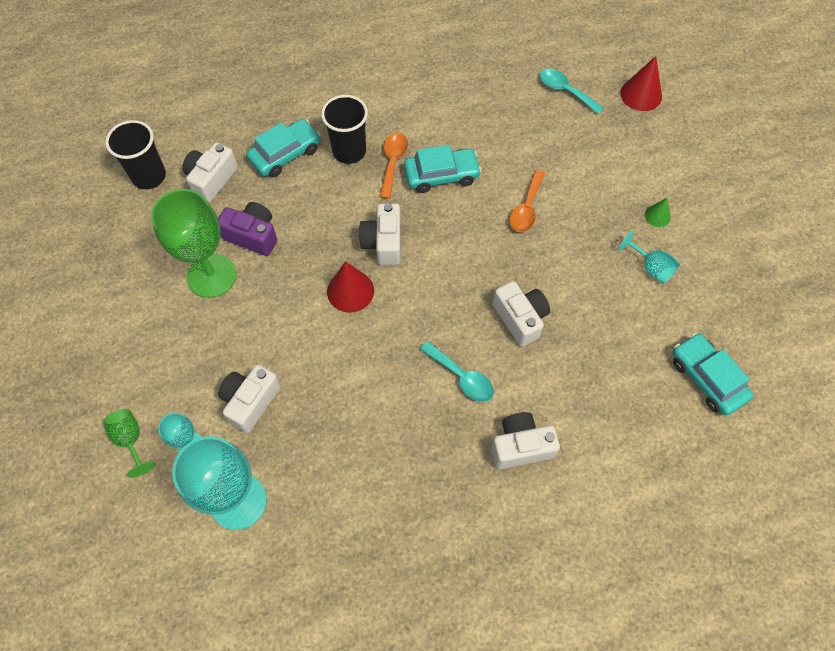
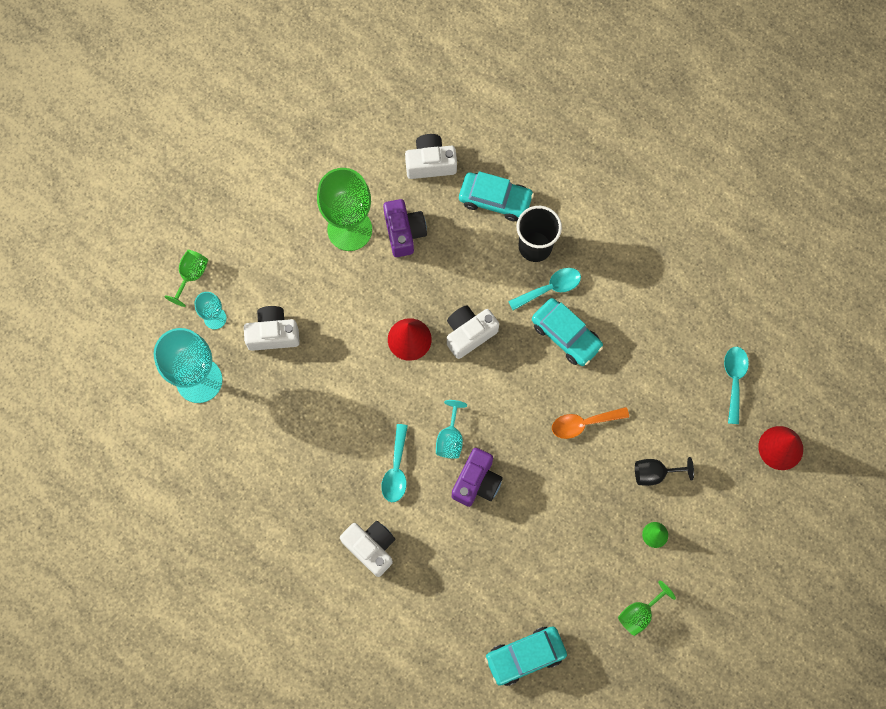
camera: 55 degrees right, 10 degrees up
(149, 176) = (399, 115): black cup -> none
(393, 162) = (550, 288): orange spoon -> turquoise spoon
(520, 318) = (476, 482): white camera -> purple camera
(605, 185) = (655, 473): none -> black goblet
(651, 267) = (598, 557): turquoise goblet -> turquoise goblet (450, 438)
(707, 378) = (525, 656): turquoise car -> turquoise car turned 135 degrees counterclockwise
(719, 267) = (639, 613): none -> green goblet

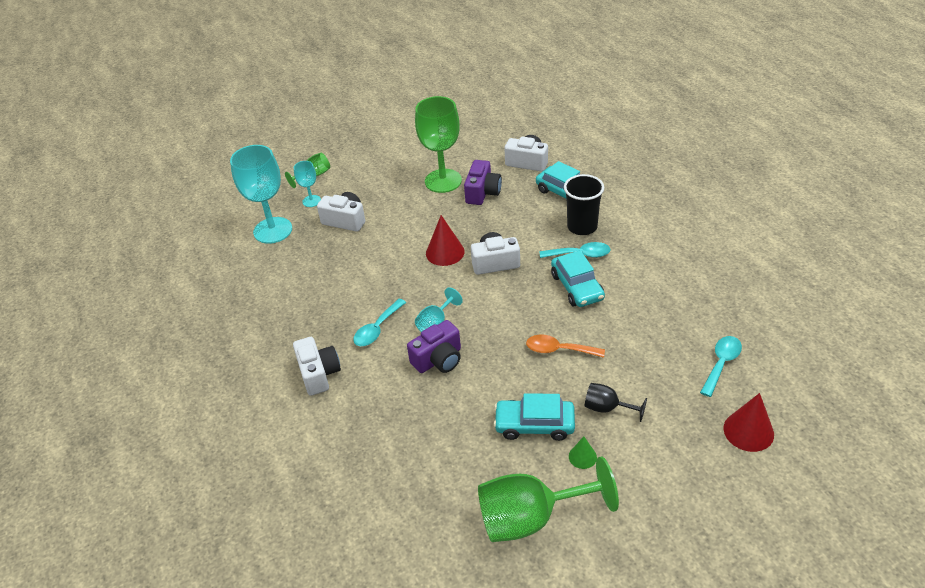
camera: 30 degrees right, 30 degrees down
(525, 656) = (396, 510): turquoise car -> turquoise car (534, 425)
(639, 613) = (531, 518): green goblet -> green goblet, size x2.02

